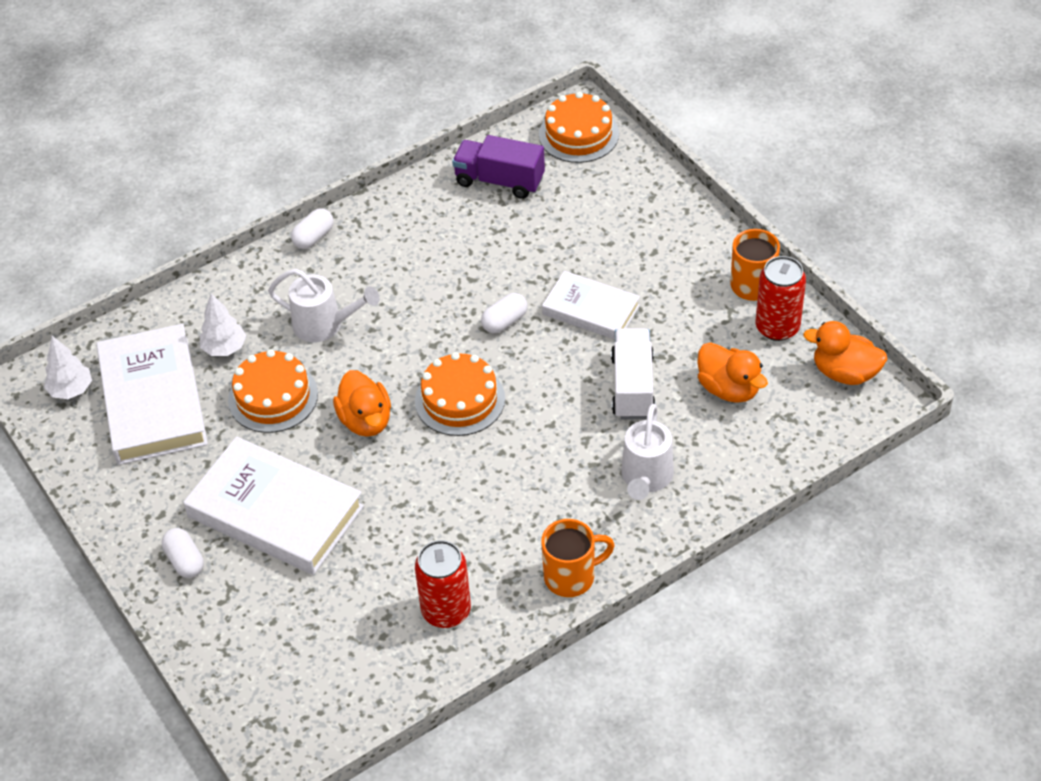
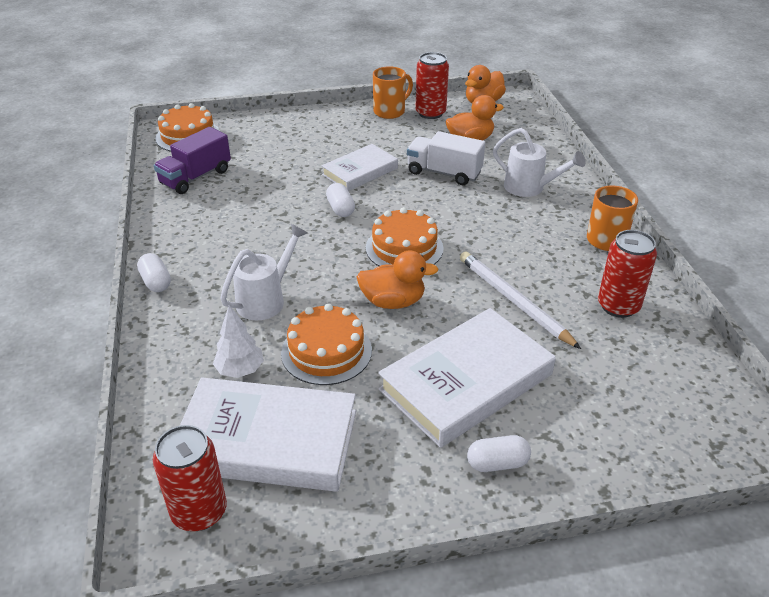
camera: 70 degrees left, 10 degrees down
(71, 390) = (199, 511): white tree -> red can
(412, 518) = (514, 301): none -> white pencil

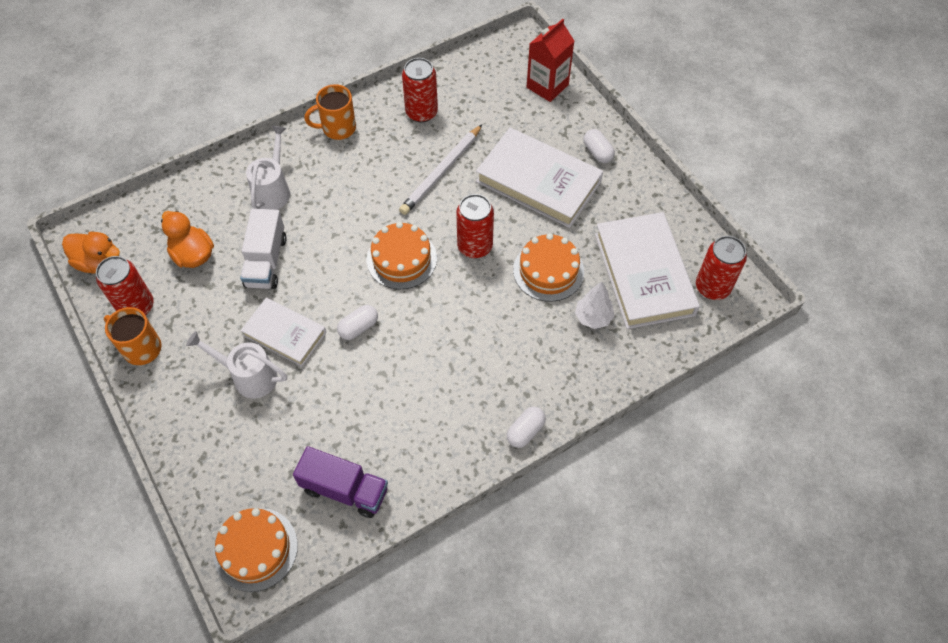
camera: 110 degrees left, 20 degrees up
(266, 299) = (510, 334): white watering can -> white watering can (249, 376)
(393, 302) = (475, 246): orange duck -> red can
(650, 446) = (547, 86): none -> red carton

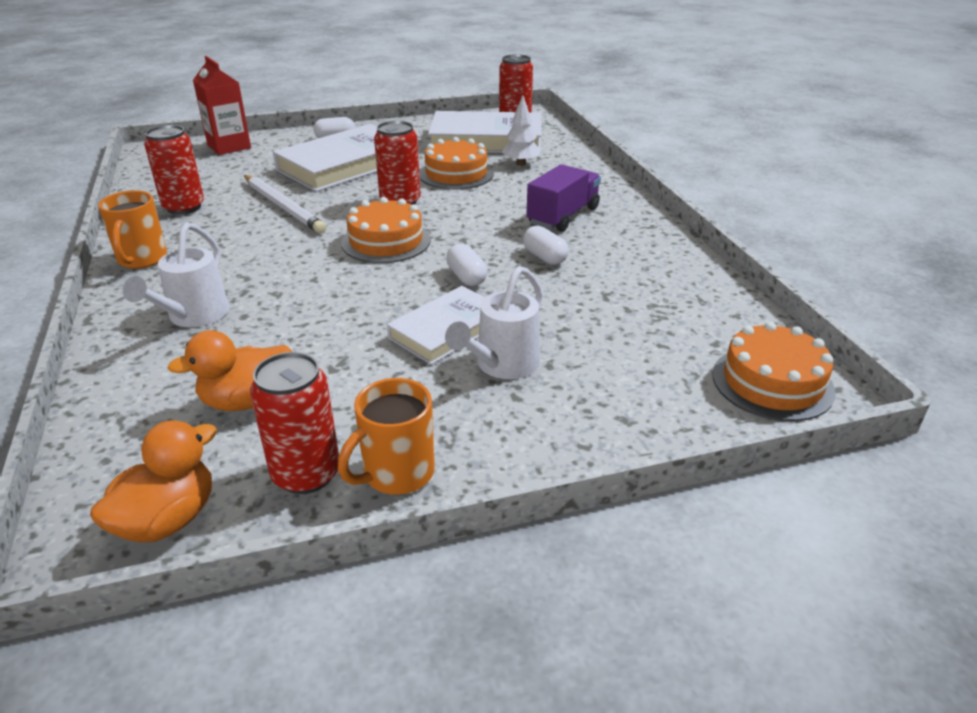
camera: 75 degrees left, 25 degrees down
(266, 261) = (315, 334): white truck -> none
(273, 190) = (193, 316): white watering can -> white watering can turned 105 degrees counterclockwise
(344, 489) = (689, 309): purple truck -> purple truck (563, 216)
(525, 431) = (635, 206): white capsule -> white capsule (544, 257)

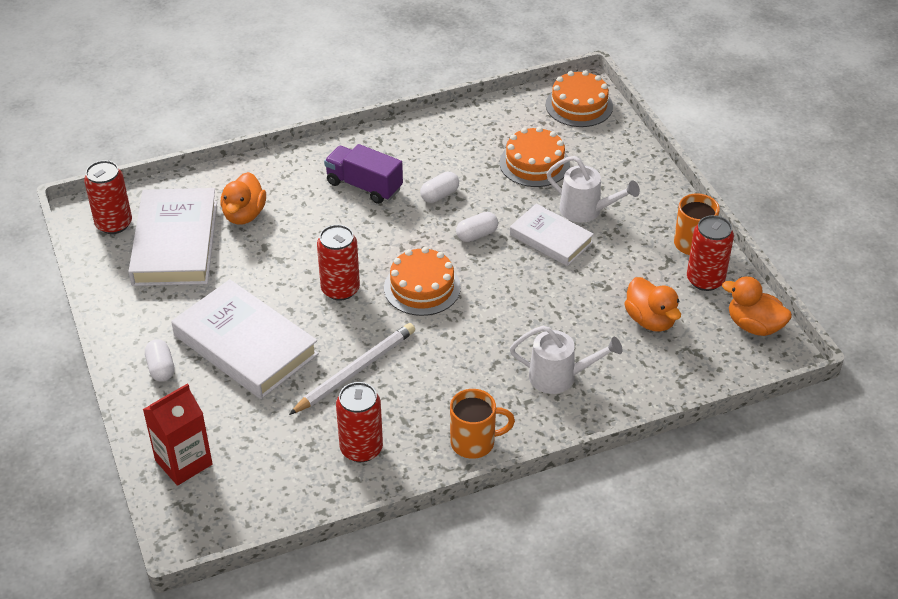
camera: 95 degrees left, 10 degrees up
(456, 174) = (271, 258): orange cake -> orange cake (534, 163)
(521, 163) = (244, 215): white tree -> orange duck

